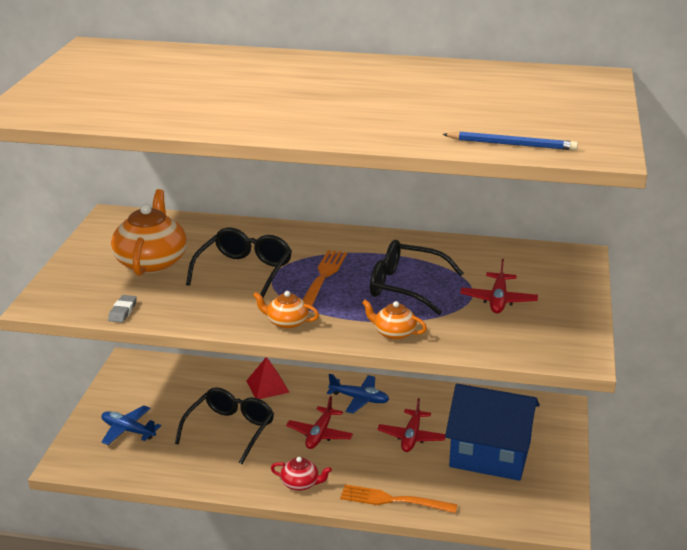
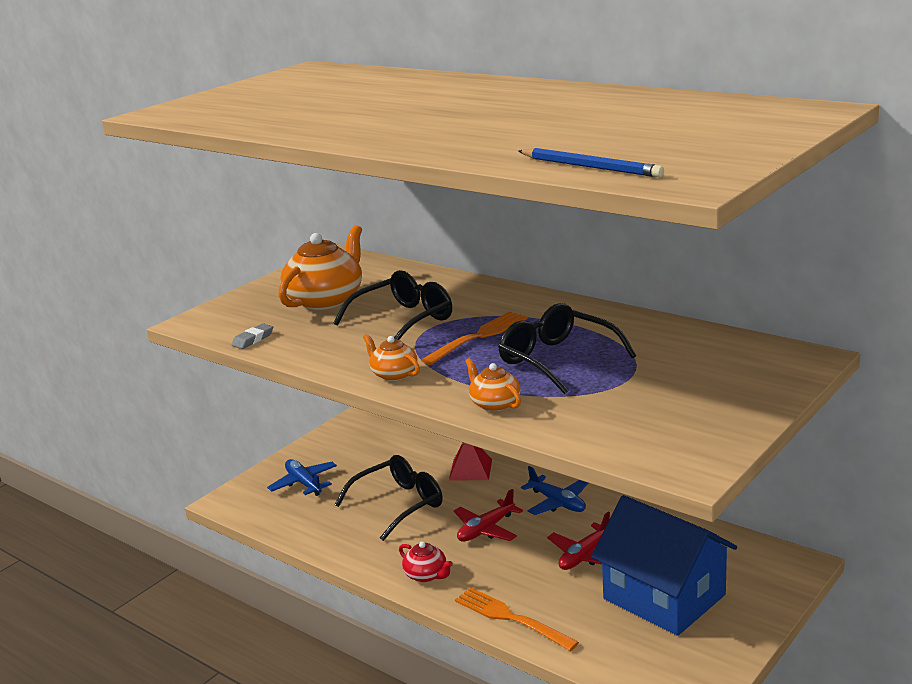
camera: 30 degrees right, 5 degrees down
(498, 300) = (652, 390): red plane -> none

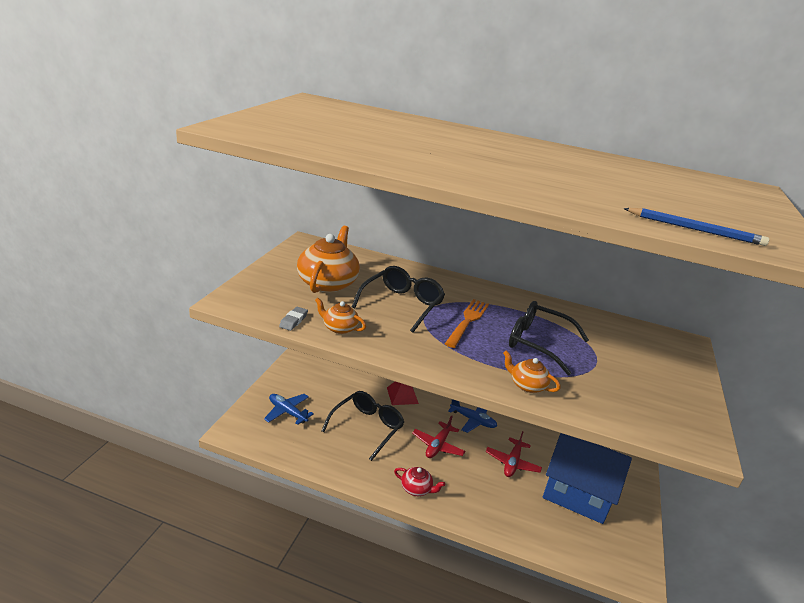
camera: 25 degrees left, 5 degrees up
(393, 374) = (432, 357): orange teapot -> orange teapot (339, 328)
(511, 618) = (493, 521): orange fork -> none

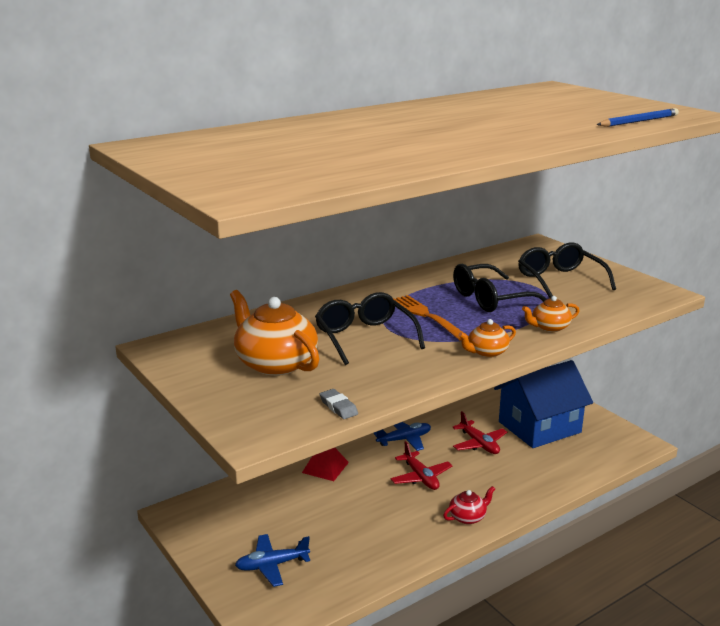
camera: 50 degrees left, 5 degrees down
(339, 328) = (378, 385): orange teapot -> orange teapot (486, 352)
(367, 427) = (353, 513): black glasses -> black glasses (559, 280)

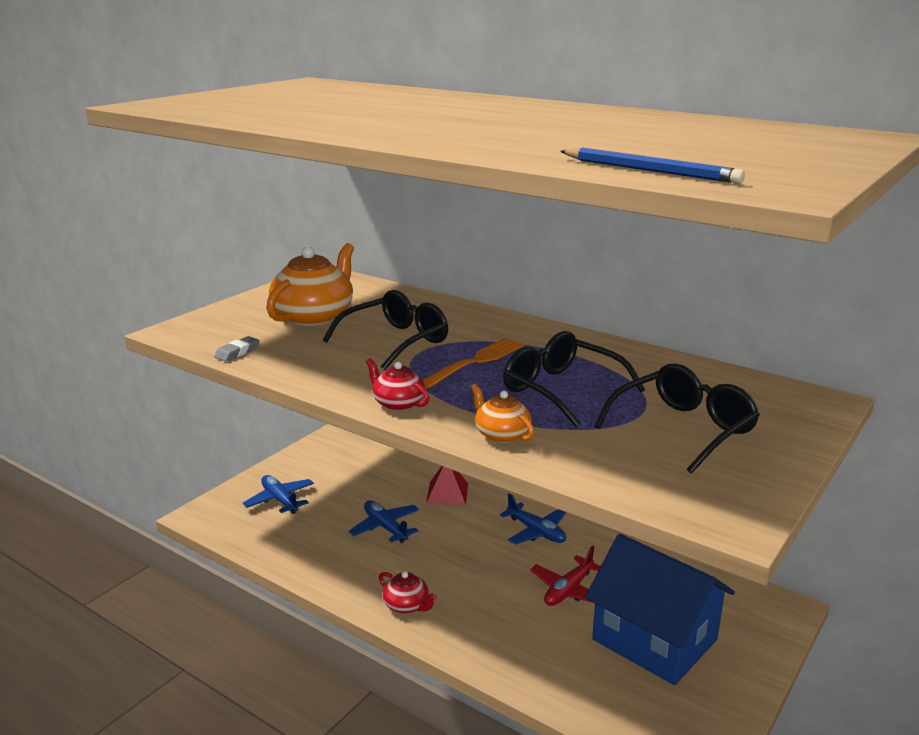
camera: 70 degrees right, 0 degrees up
(357, 509) = (385, 527): none -> blue plane
(420, 477) = (466, 557): red plane -> none
(486, 352) = (398, 403): orange teapot -> red teapot

